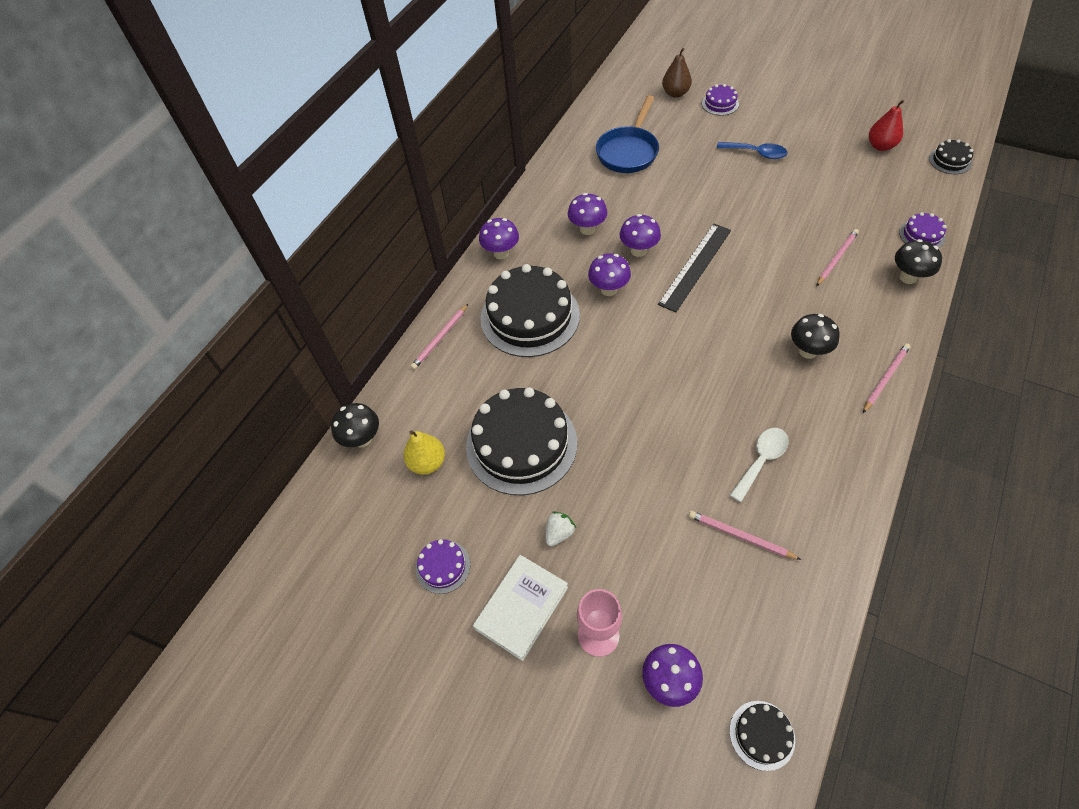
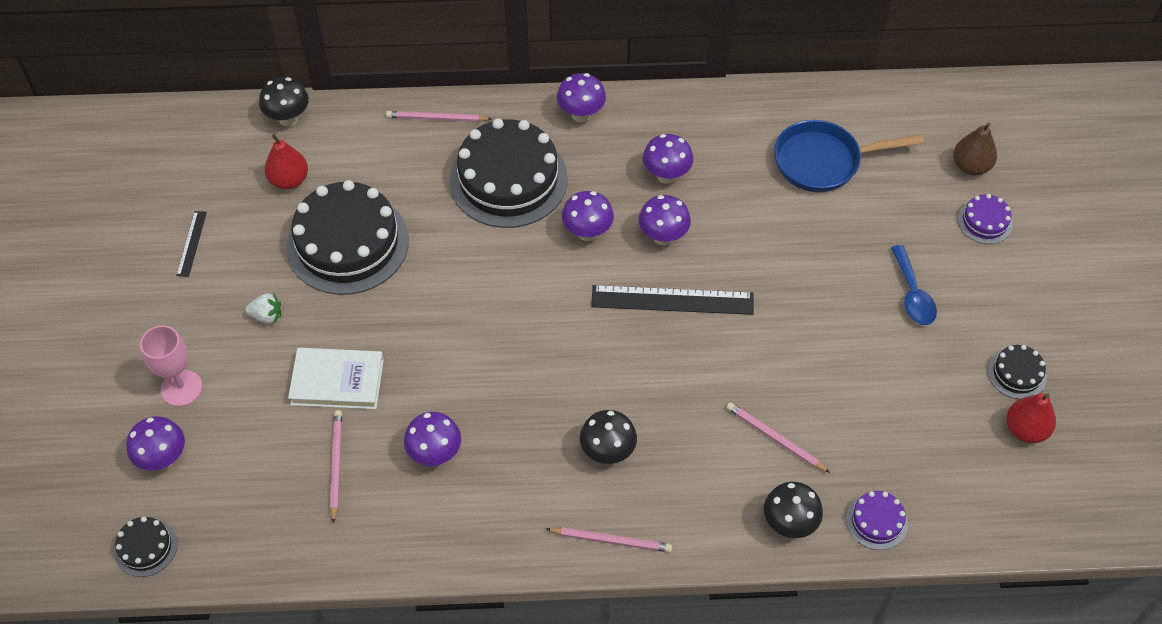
camera: 55 degrees right, 0 degrees up
(427, 462) = (289, 180): yellow pear -> red pear
(443, 566) = (192, 243): purple cake -> black ruler
(521, 608) = (180, 320): white book -> white book (337, 381)
(761, 460) = (435, 454): white spoon -> purple mushroom
(836, 258) = (775, 438): pink pencil -> pink pencil turned 150 degrees counterclockwise
(950, 160) = (1052, 520): black cake -> black cake (1017, 373)

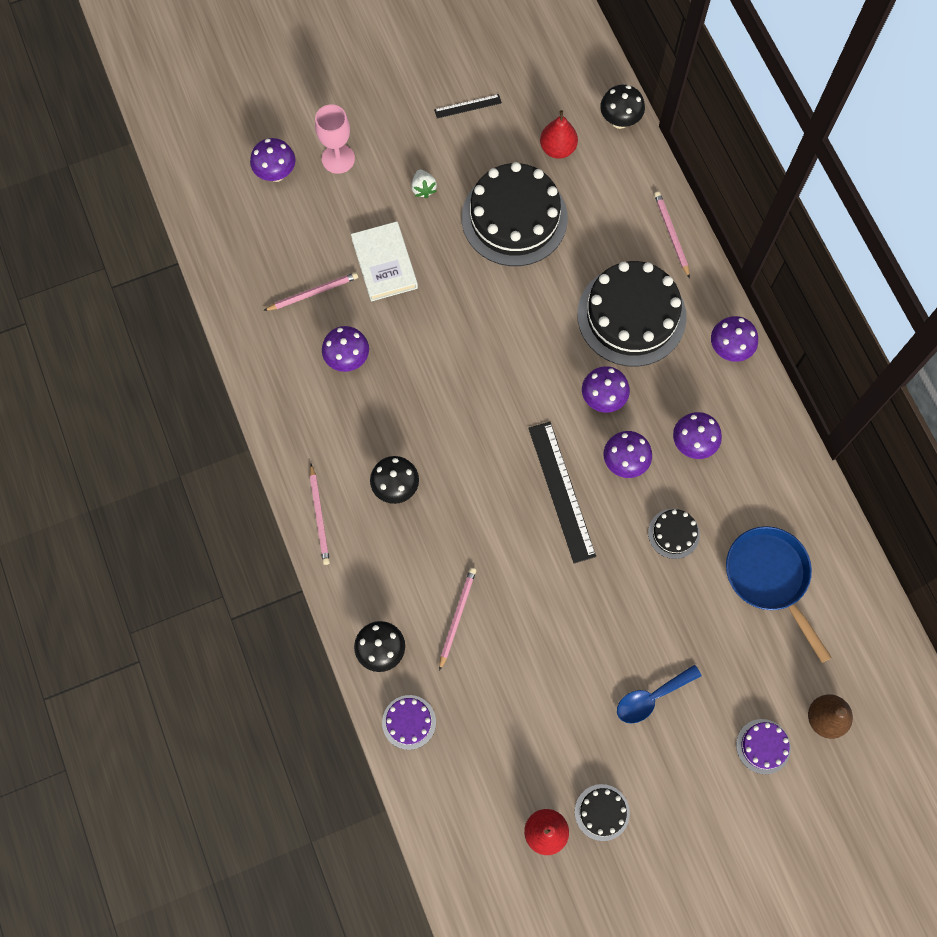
camera: 70 degrees right, 15 degrees up
(146, 547) = (204, 195): black cake -> black cake (673, 533)

